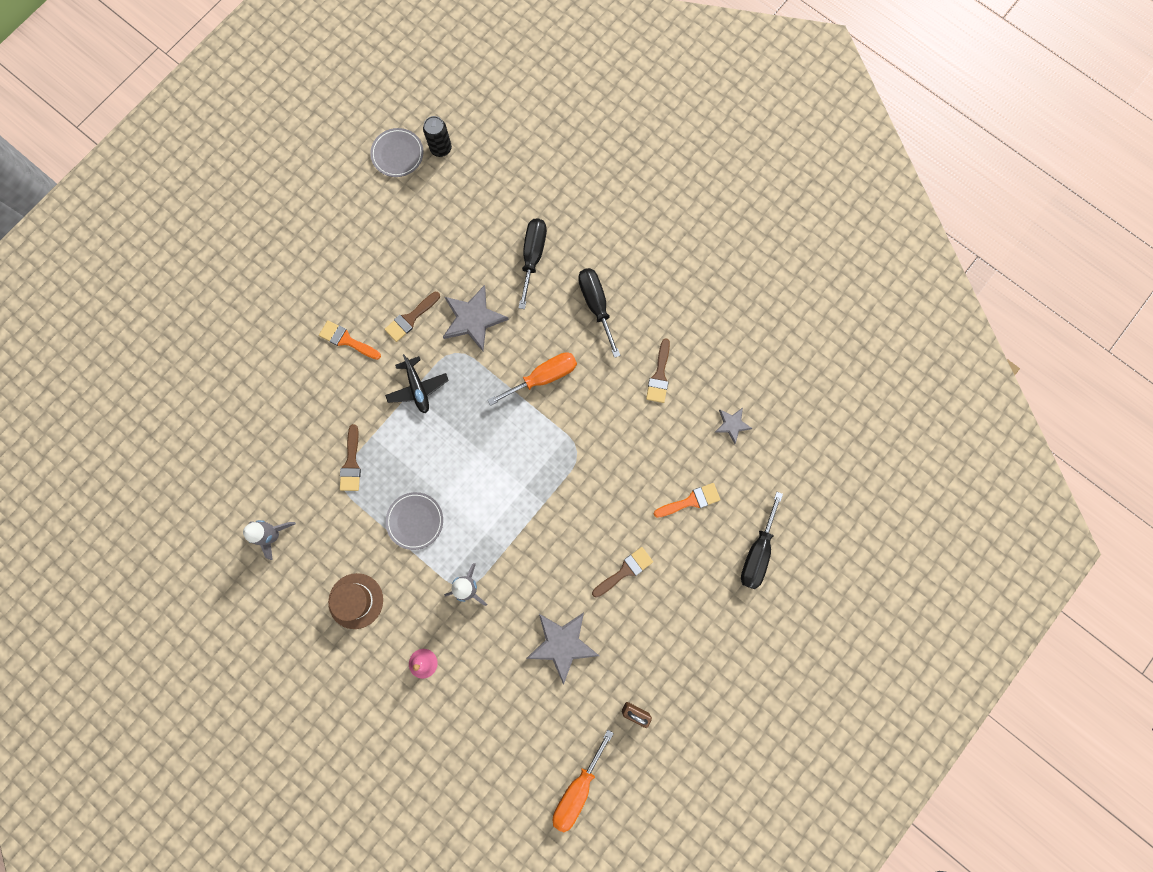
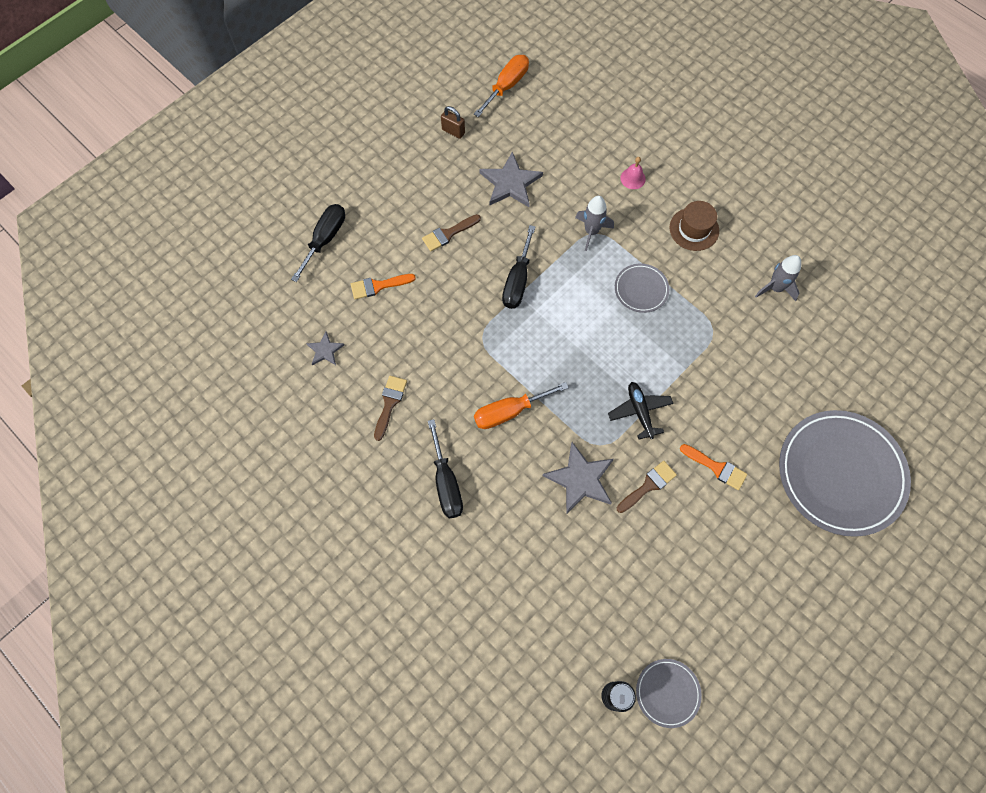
camera: 175 degrees left, 10 degrees down
(231, 344) = (840, 474): none -> grey plate
(351, 463) = (704, 345): brown brush -> none
(533, 257) = (511, 544): black screwdriver -> black screwdriver (517, 281)

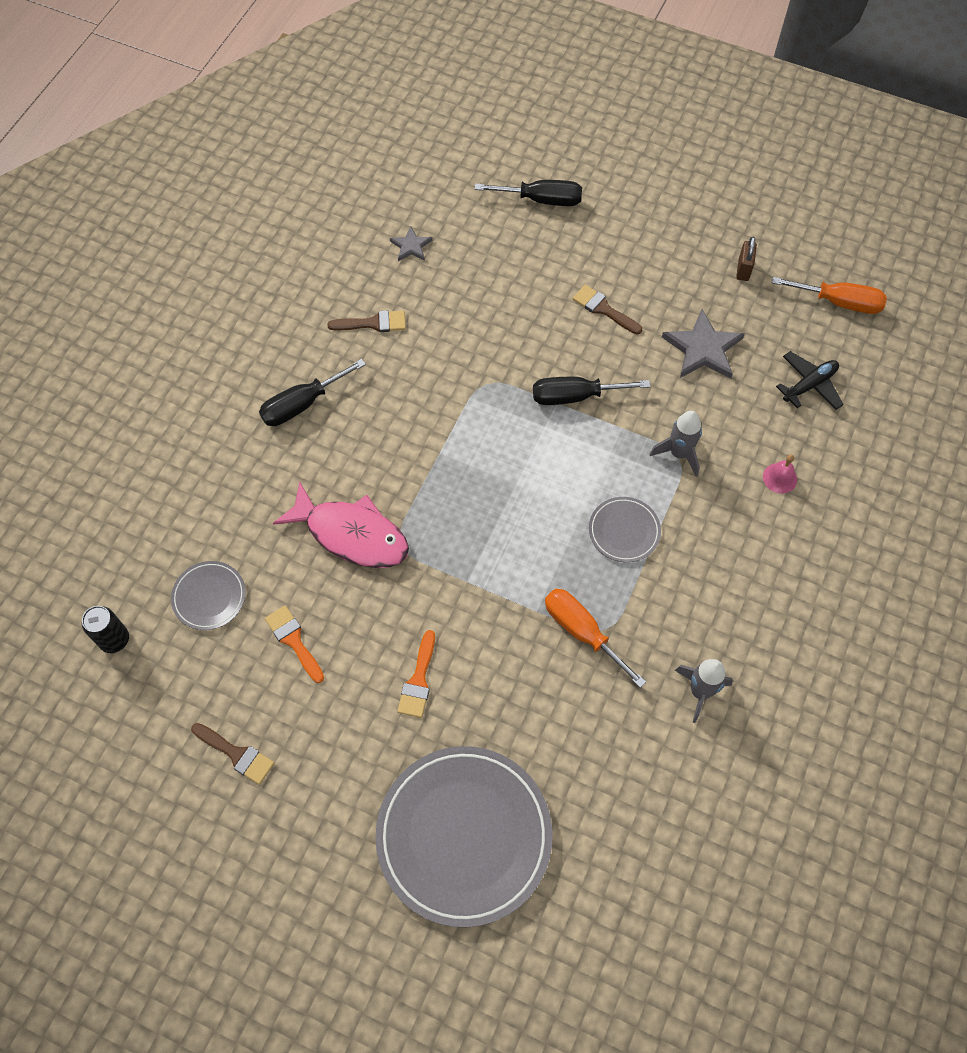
camera: 70 degrees right, 5 degrees down
(378, 286) = (507, 266): orange brush -> orange brush (294, 640)
(509, 411) = (407, 438): orange screwdriver -> orange screwdriver (582, 632)
(580, 479) = (351, 534): grey star -> pink fish
(640, 411) = (459, 574): black plane -> black plane (809, 385)
(648, 485) = (369, 609): brown brush -> brown brush (236, 754)
(667, 693) = (131, 695): grey plate -> grey plate (209, 597)
(694, 229) = (740, 569): brown hat -> none

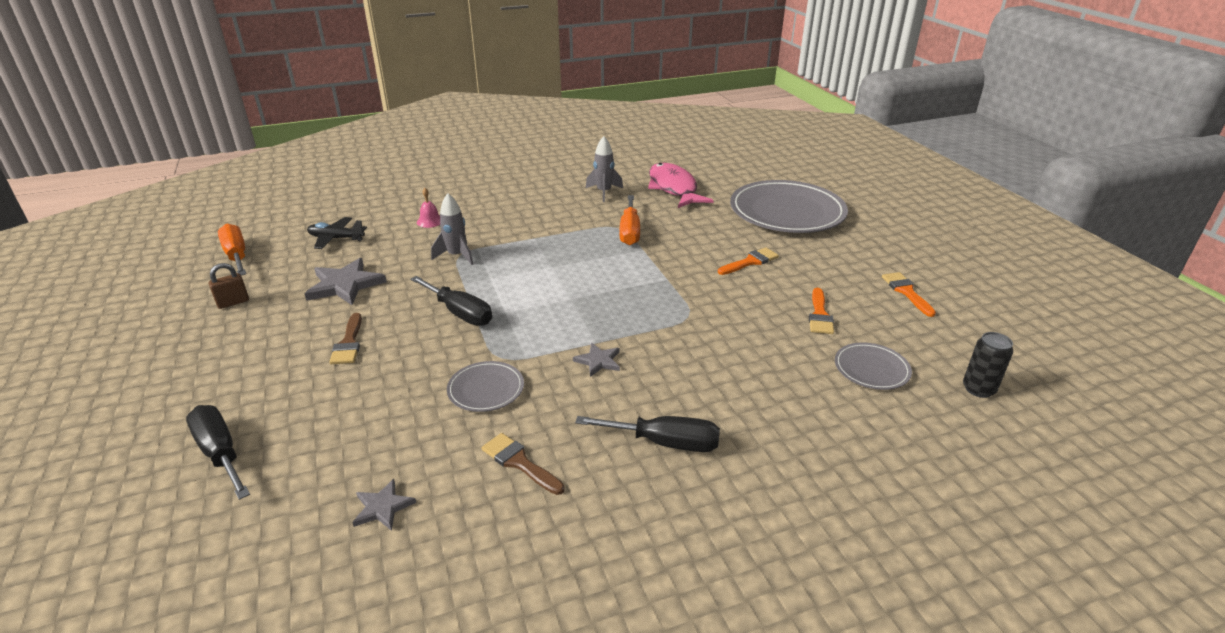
camera: 135 degrees left, 30 degrees down
(236, 754) = (906, 292): brown brush -> orange brush
(351, 534) = (719, 339): pink fish -> pink fish (673, 188)
(416, 436) = (598, 361): none -> grey star
(624, 531) = (544, 248): grey plate -> grey plate (486, 389)

